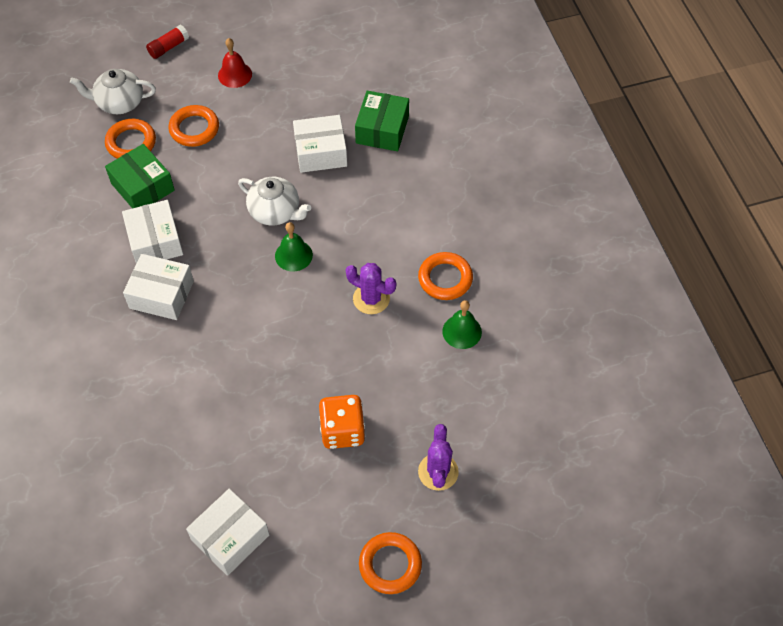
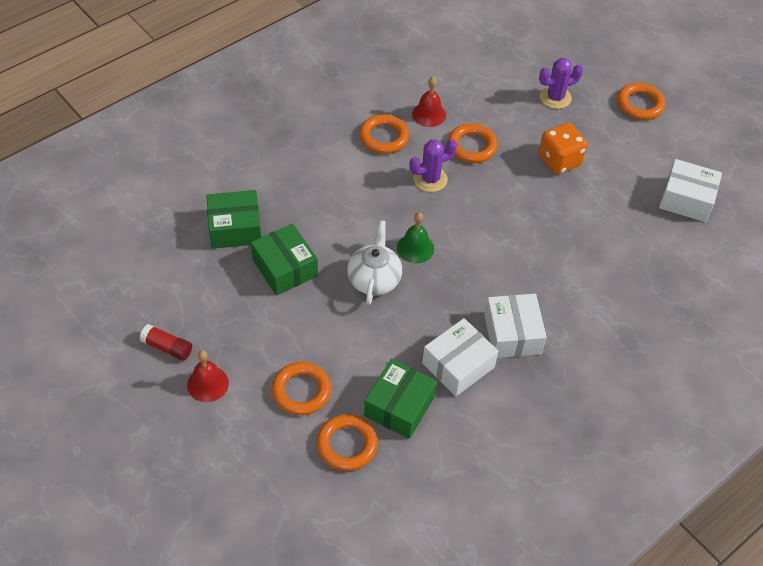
camera: 115 degrees left, 5 degrees down
(119, 103) = (295, 484): white teapot -> none
(168, 47) = (188, 471): red glue stick -> red glue stick (167, 347)
(320, 152) = (285, 268): white box -> green box
(371, 299) = (430, 179): purple cactus -> purple cactus turned 60 degrees clockwise
(399, 354) = (472, 146): none -> orange ring
(462, 331) = (429, 114): green bell -> red bell

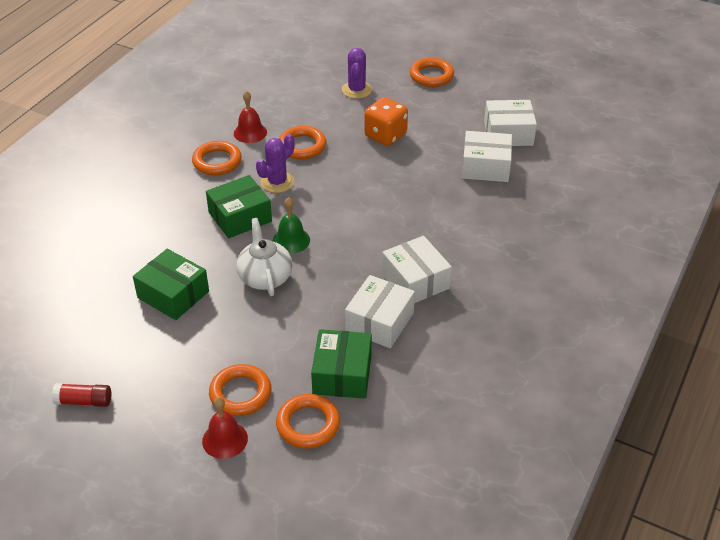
camera: 20 degrees left, 10 degrees down
(208, 384) = (142, 419): red bell -> red bell (225, 439)
(235, 228) = (107, 276): green box -> green box (240, 217)
(555, 98) = (356, 90): purple cactus -> purple cactus turned 45 degrees counterclockwise
(643, 230) = (485, 167): none -> white box

